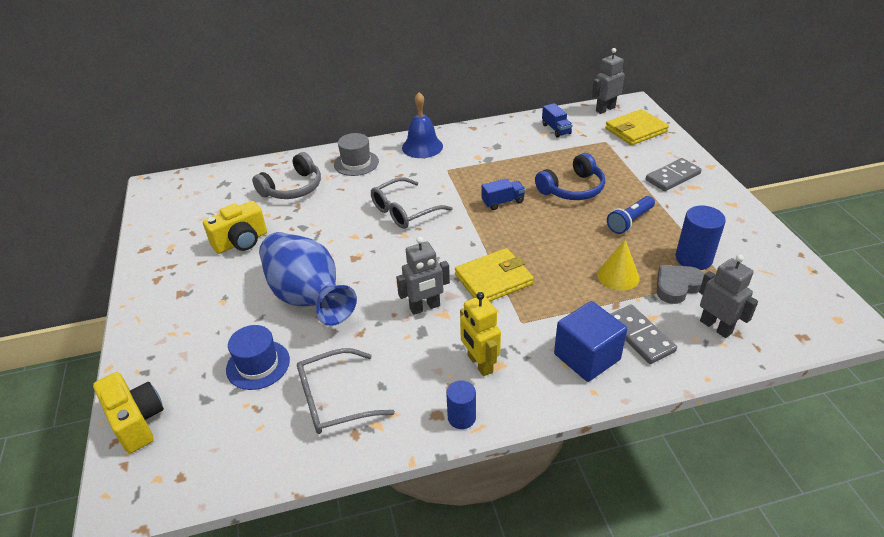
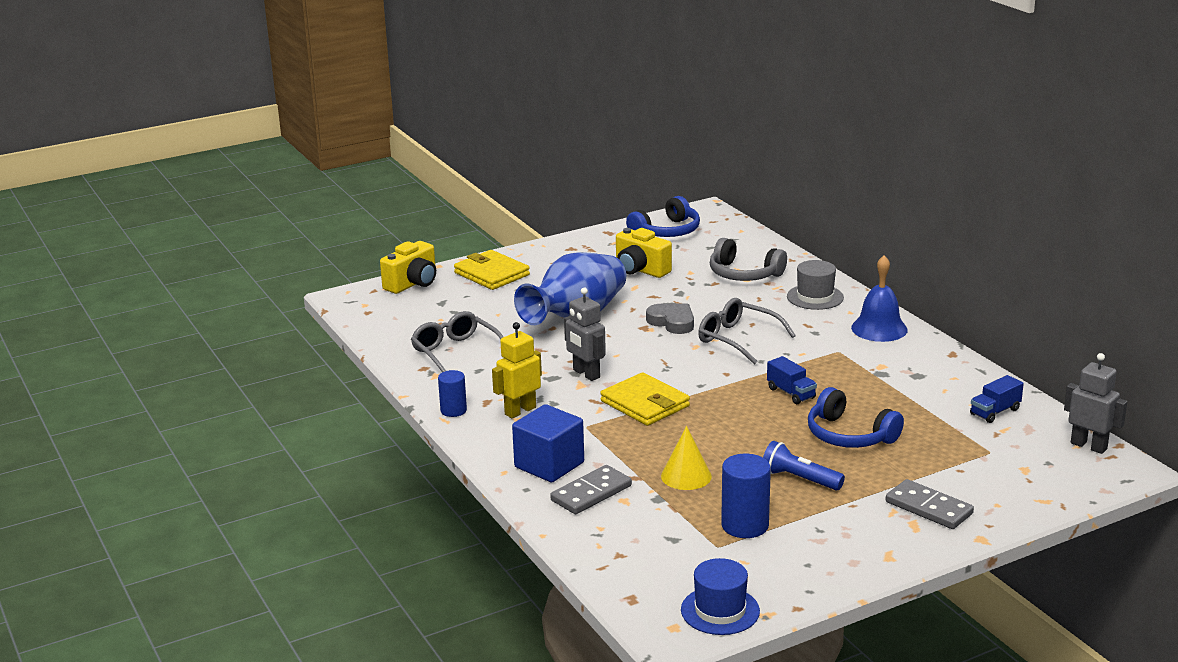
camera: 75 degrees right, 15 degrees down
(176, 214) = (666, 231): none -> blue headphones
(258, 365) = (484, 314): blue hat -> blue hat (720, 610)
(636, 130) = (1042, 474): yellow wallet -> yellow wallet (491, 274)
(677, 286) = (685, 514): grey heart -> grey heart (672, 322)
(716, 327) = (625, 540): grey robot -> none

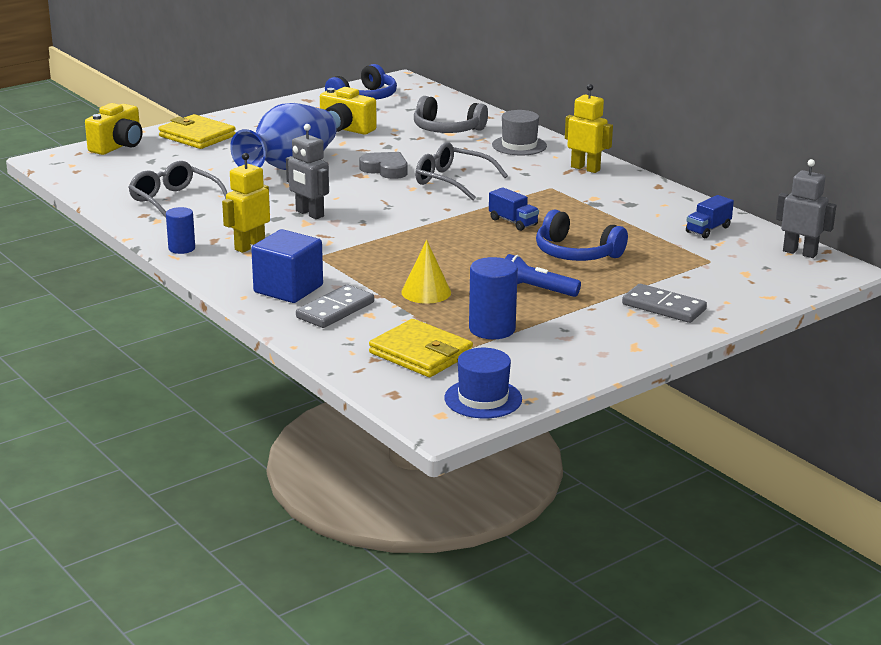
camera: 10 degrees left, 0 degrees up
(645, 404) = (373, 236): yellow wallet -> yellow wallet (421, 353)
(879, 328) = (585, 168): blue bell -> yellow robot

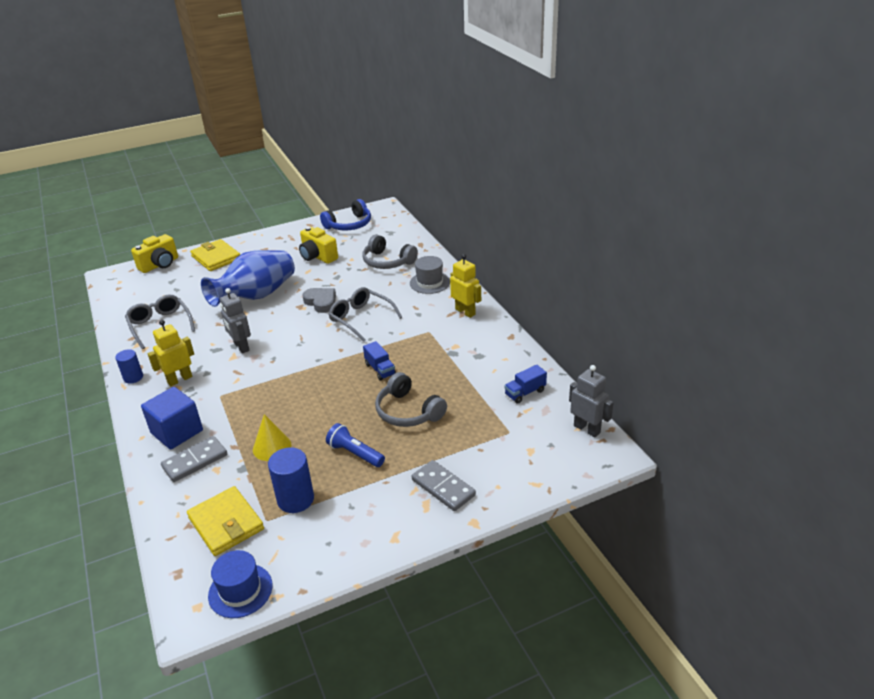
camera: 15 degrees right, 10 degrees up
(576, 253) = (408, 411): blue headphones -> grey headphones

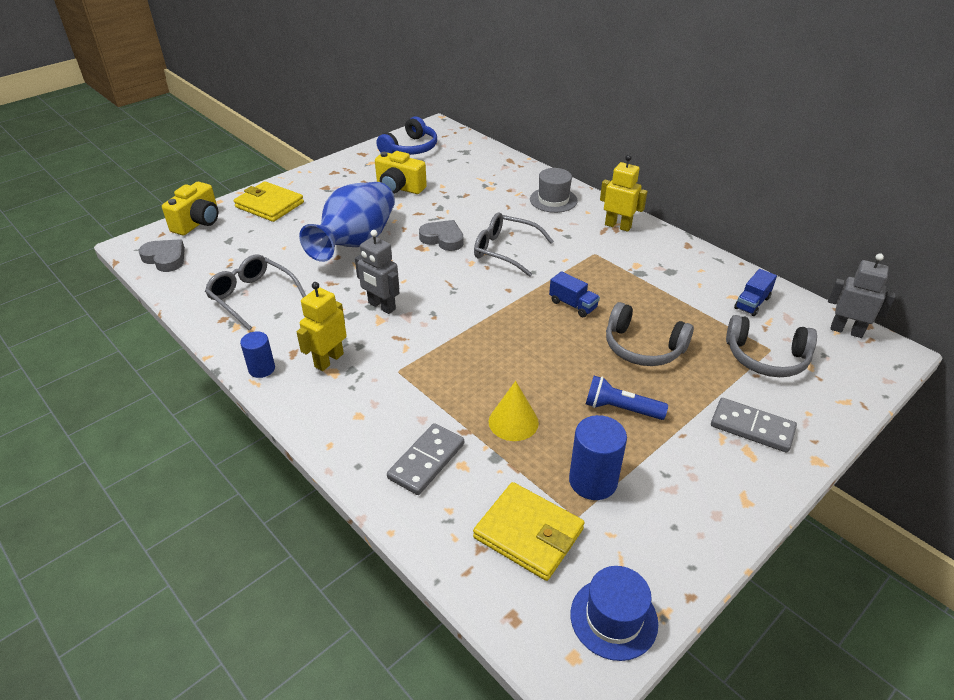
camera: 20 degrees left, 5 degrees up
(122, 288) = (165, 258): none -> grey heart
(177, 432) = (374, 428): blue cube -> none
(387, 261) = (487, 183): grey headphones -> grey headphones (766, 357)

